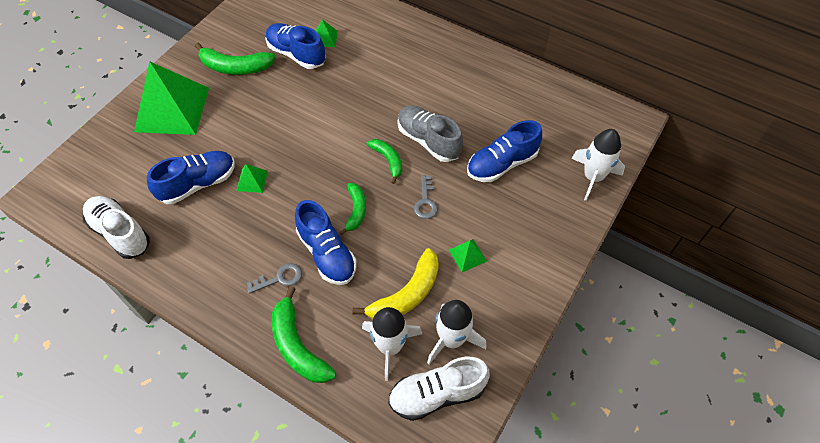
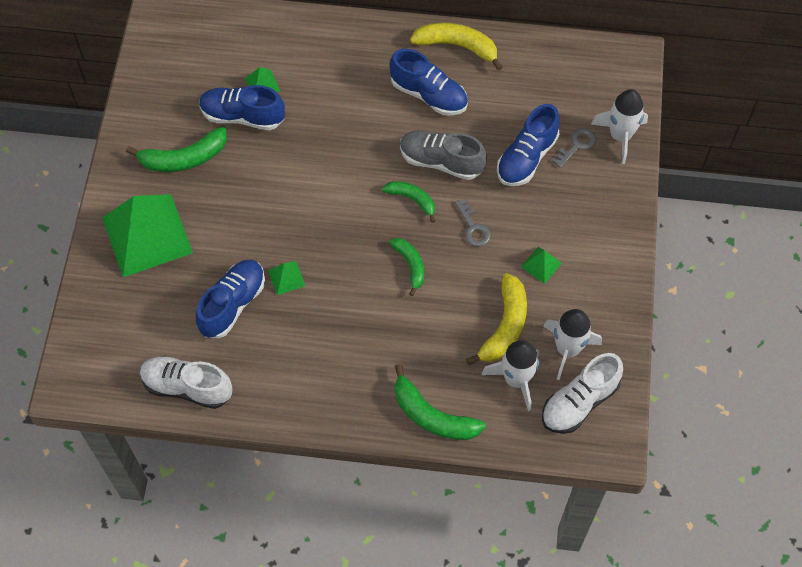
camera: 25 degrees left, 5 degrees up
(279, 278) = (376, 362): grey key -> grey key (576, 145)
(327, 253) = (407, 319): blue shoe -> blue shoe (429, 95)
(489, 63) = (457, 46): none -> yellow banana

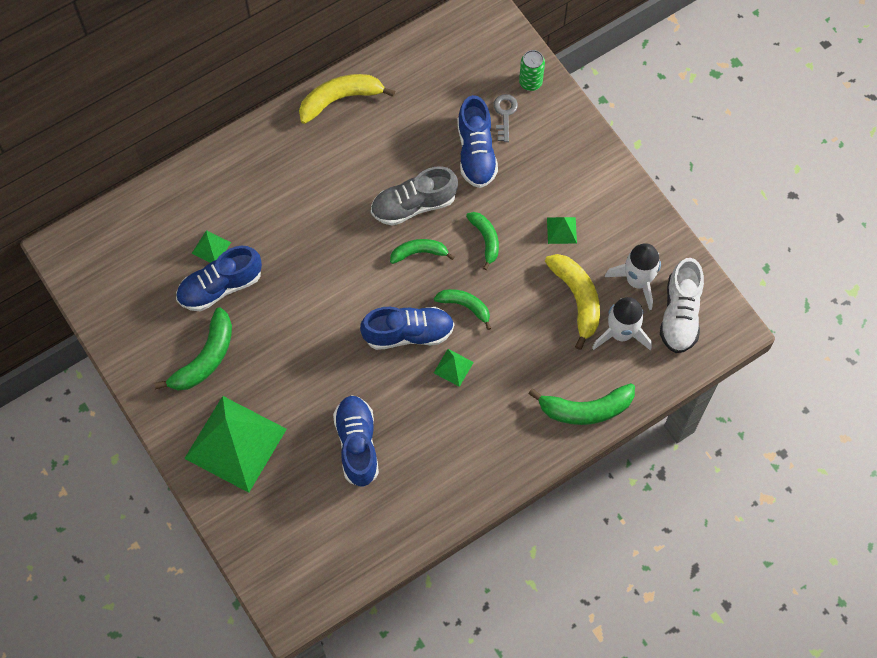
camera: 40 degrees left, 5 degrees up
(187, 387) = (383, 536): white shoe -> none
(286, 277) = (379, 390): green pyramid -> green pyramid (453, 367)
(429, 95) = (354, 157): blue shoe -> blue shoe (408, 333)
(473, 227) = (485, 239): grey key -> green banana
(620, 136) = (530, 82): white rocket -> green can

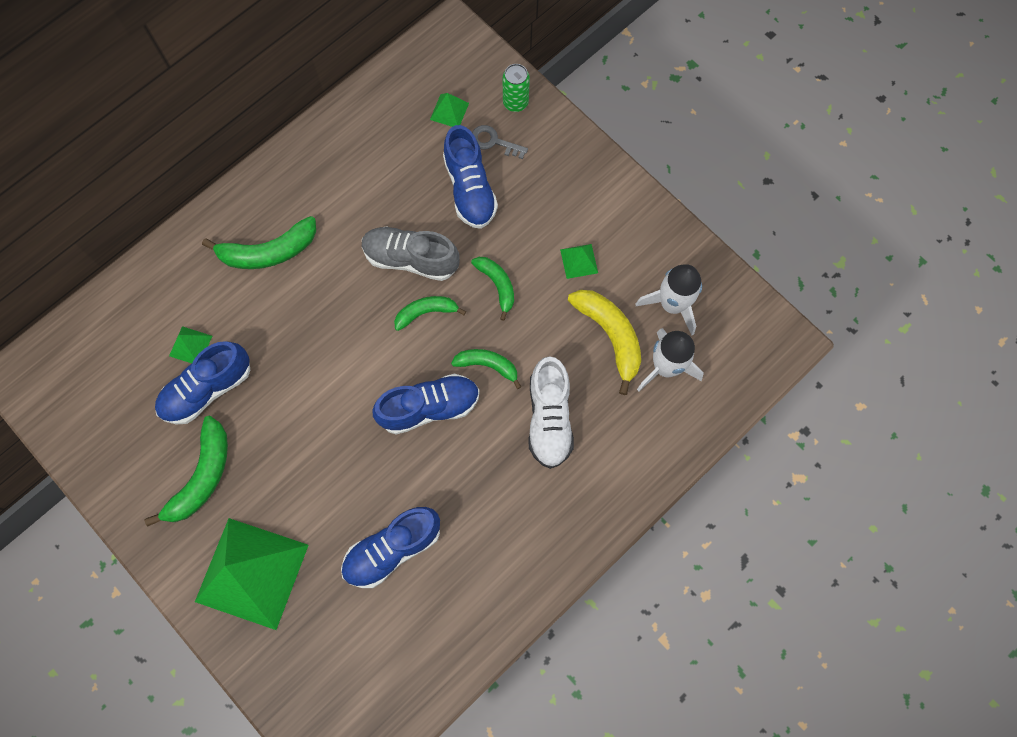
camera: 10 degrees left, 5 degrees up
(340, 99) = (310, 154): yellow banana -> none
(357, 444) = (392, 549): blue shoe -> blue shoe turned 105 degrees counterclockwise
(414, 205) = (411, 259): grey shoe -> grey shoe turned 45 degrees clockwise
(453, 367) = (486, 438): green pyramid -> green pyramid (449, 111)
(505, 114) = (494, 142): grey key -> grey key turned 60 degrees counterclockwise
(585, 409) = (643, 461): green banana -> green banana (268, 251)
(680, 314) = (726, 334): white shoe -> white shoe (549, 418)

